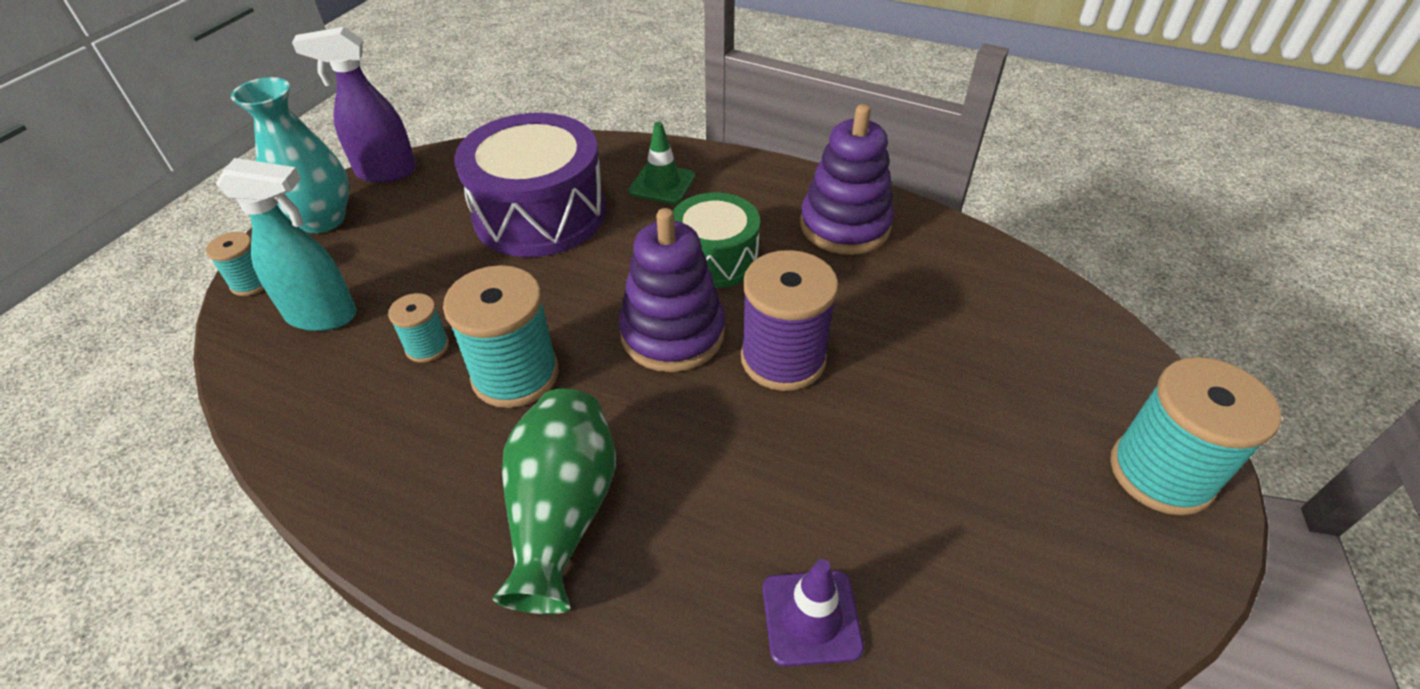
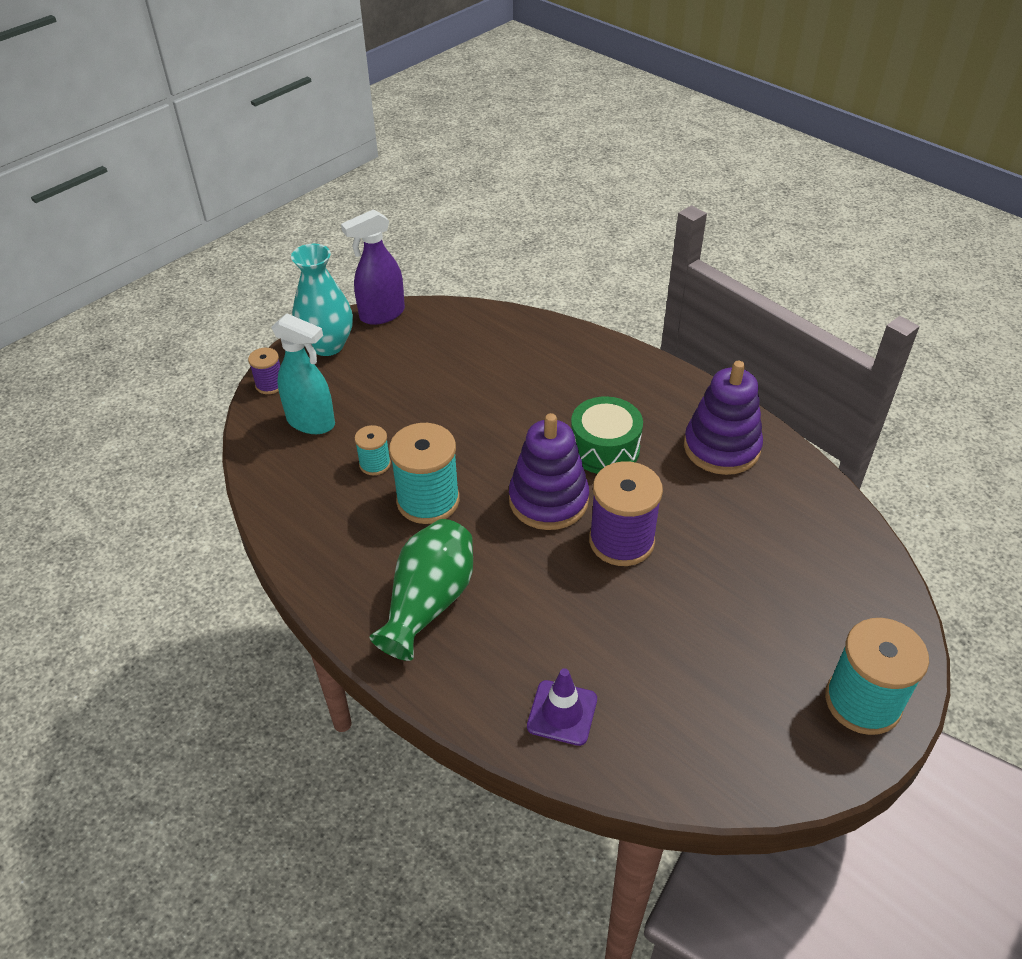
camera: 20 degrees right, 0 degrees up
(251, 283) = (270, 385): turquoise spool -> purple spool
(386, 172) = (381, 314): purple spray bottle -> purple spray bottle turned 45 degrees counterclockwise
(540, 214) = (485, 378): purple drum -> none
(662, 184) = (589, 375): green traffic cone -> none

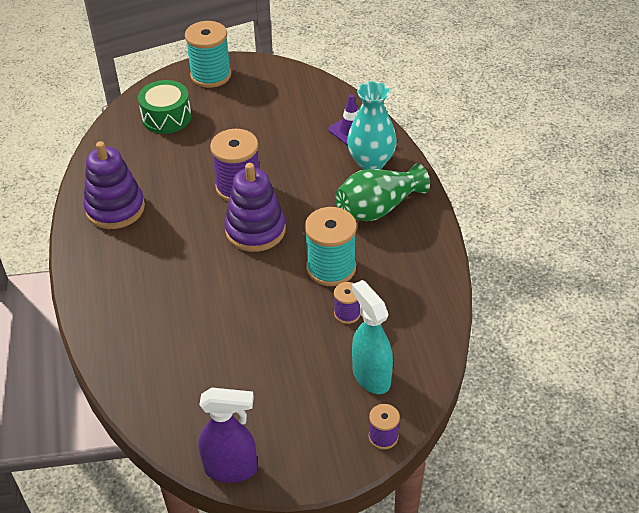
camera: 145 degrees left, 0 degrees up
(327, 345) = (306, 457): turquoise vase -> turquoise vase (371, 162)
(375, 464) = (347, 313): turquoise spool -> purple spool
(604, 449) = (185, 244): green drum -> green drum (166, 117)

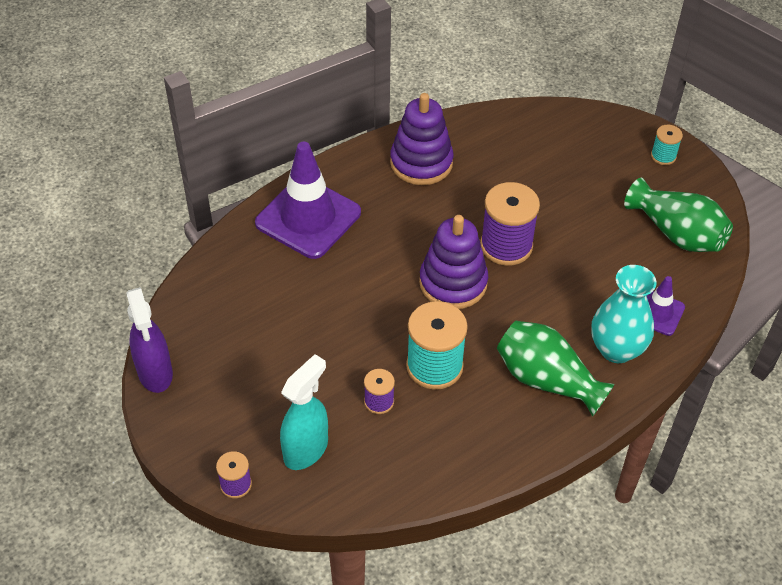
camera: 65 degrees right, 5 degrees up
(122, 302) = (308, 218): none -> purple traffic cone
(166, 117) = (572, 147): green drum -> none
(211, 75) = (663, 156): turquoise spool -> turquoise spool, size x0.52
(287, 95) = (677, 233): none -> green vase

